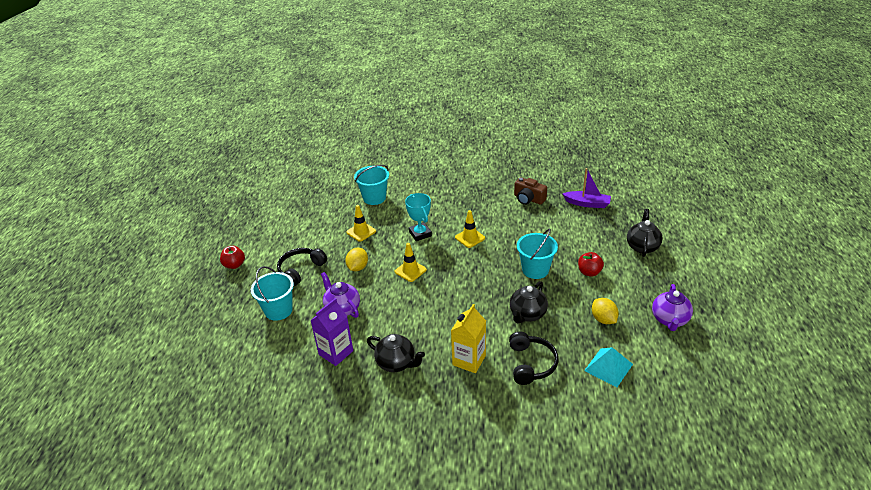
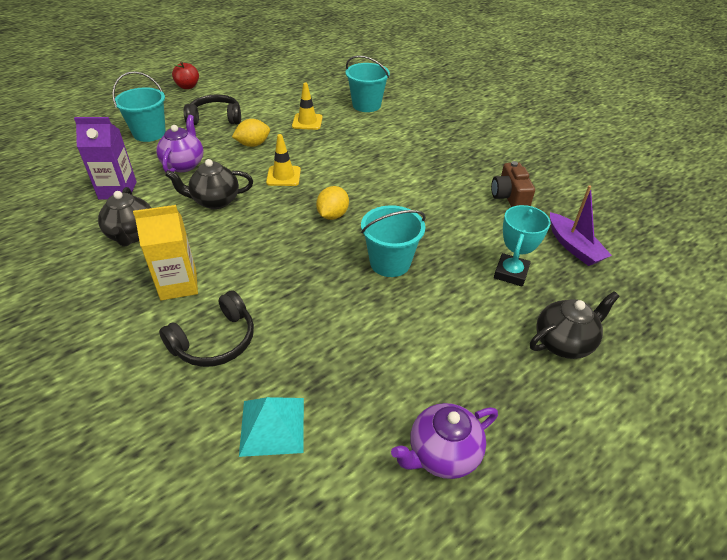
camera: 45 degrees right, 5 degrees up
(420, 234) = (348, 155): turquoise trophy -> turquoise trophy (511, 273)
(470, 238) = (384, 188): yellow traffic cone -> none
(527, 314) = (301, 295): black teapot -> black teapot (215, 201)
(589, 272) = (443, 313): red apple -> none
(603, 319) = (365, 373): yellow lemon -> yellow lemon (332, 215)

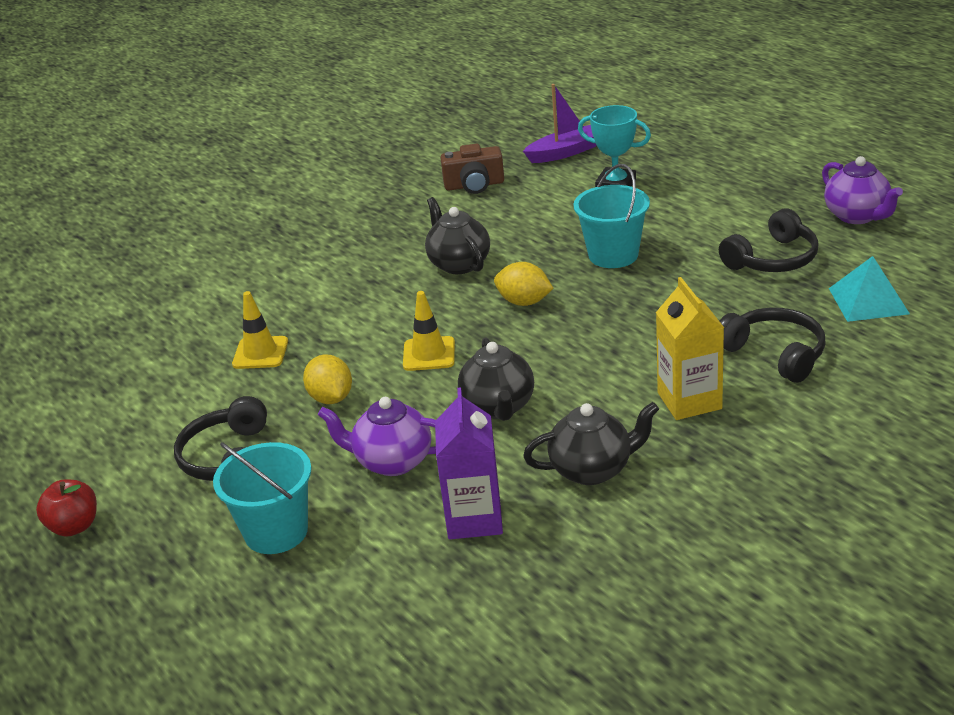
camera: 85 degrees left, 10 degrees down
(364, 364) = (773, 259): none -> black headphones
(366, 105) = (212, 301): turquoise bucket -> none
(563, 342) = (708, 162): black teapot -> black teapot (459, 264)

